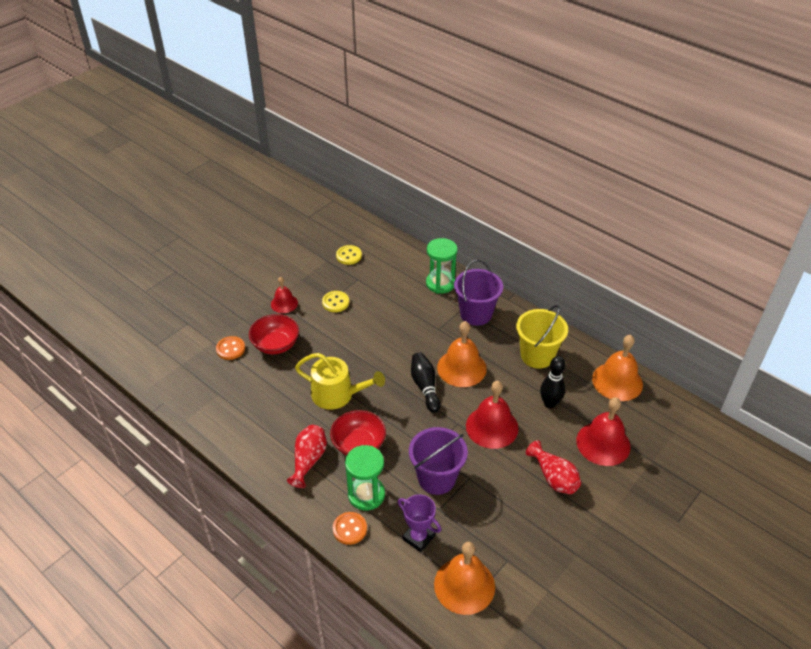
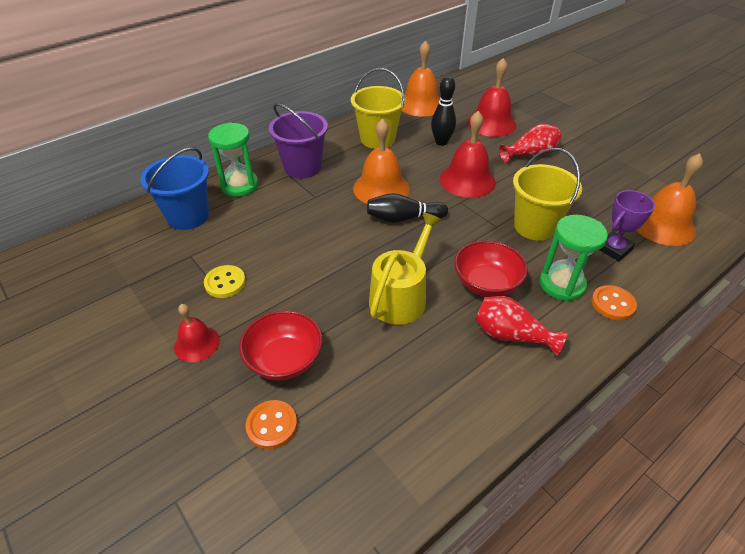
camera: 80 degrees left, 0 degrees up
(349, 256) = (135, 260): yellow button -> none
(397, 267) = (188, 216): none -> blue bucket
(436, 478) = (535, 226): purple bucket -> yellow bucket

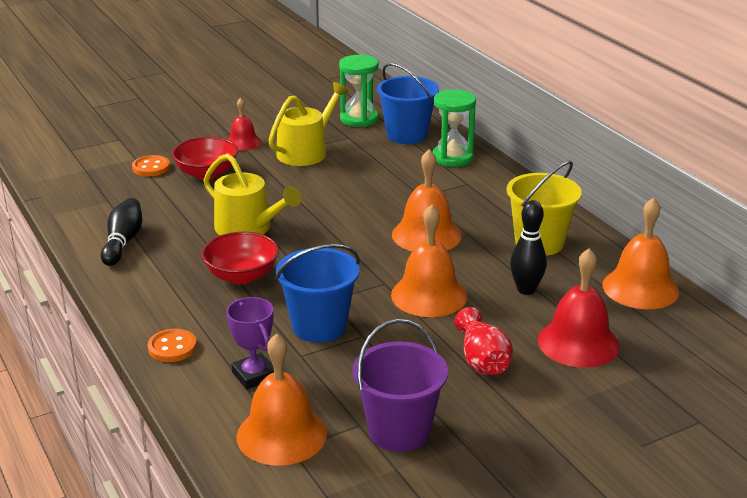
camera: 100 degrees right, 15 degrees down
(225, 283) = (306, 151): yellow button -> yellow watering can
(302, 167) = (480, 191): purple bucket -> purple bucket (399, 431)
(403, 218) = (365, 242): black bowling pin -> black bowling pin (123, 242)
(467, 180) = (429, 295): red bell -> orange bell
(511, 335) = (169, 277): red vase -> none
(535, 226) = (319, 326): yellow bucket -> blue bucket
(562, 284) = (217, 322): green hourglass -> green hourglass (359, 119)

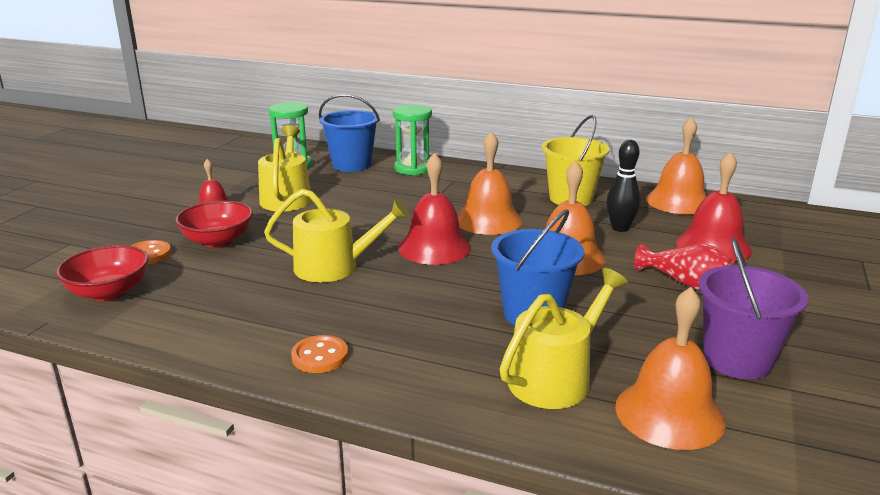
camera: 40 degrees left, 5 degrees down
(123, 242) = (223, 325): black bowling pin -> none
(172, 347) = (440, 393): orange button -> orange button (320, 356)
(241, 276) = (396, 305): red bowl -> red bowl (109, 292)
(254, 375) = (555, 378): purple trophy -> yellow watering can
(342, 242) = (434, 247): none -> red bell

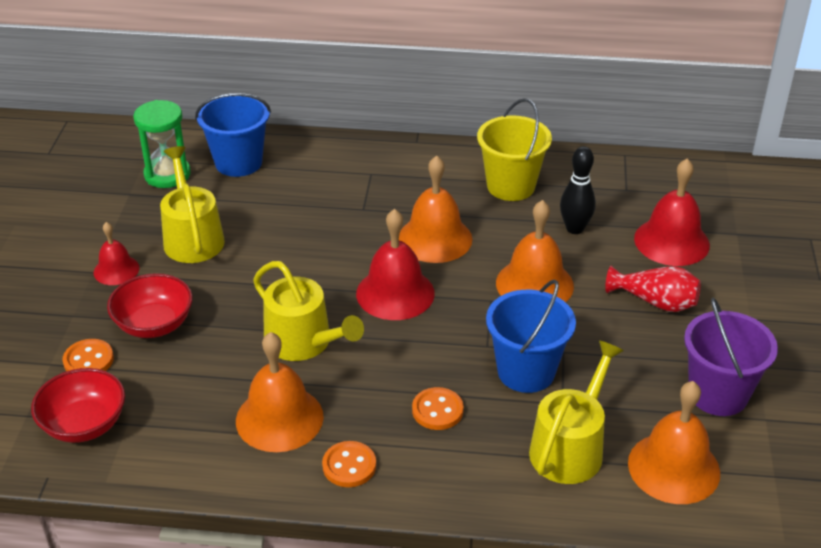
camera: 15 degrees left, 15 degrees up
(334, 267) = (303, 342): yellow watering can -> yellow watering can turned 60 degrees clockwise
(413, 168) = (315, 158): green hourglass -> none
(430, 329) = (437, 410): none -> orange button
(678, 201) = (624, 173): orange bell -> orange bell (279, 418)

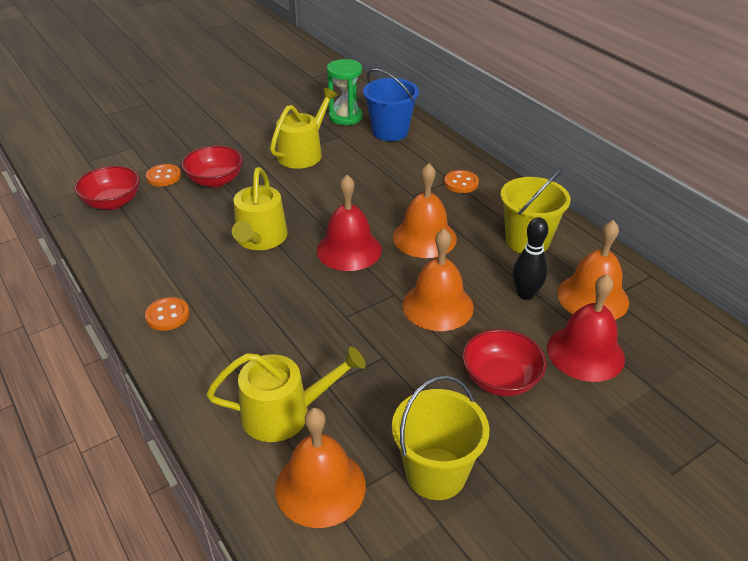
camera: 50 degrees right, 0 degrees up
(116, 270) = (245, 145): red bell -> none
(279, 418) = (183, 265): orange bell -> orange bell (593, 297)
(437, 410) = (256, 327): orange button -> orange button (461, 183)
(526, 371) = (340, 349): blue bucket -> none
(655, 302) = (500, 379): red vase -> red bowl
(718, 394) = (435, 473): purple bucket -> yellow bucket

